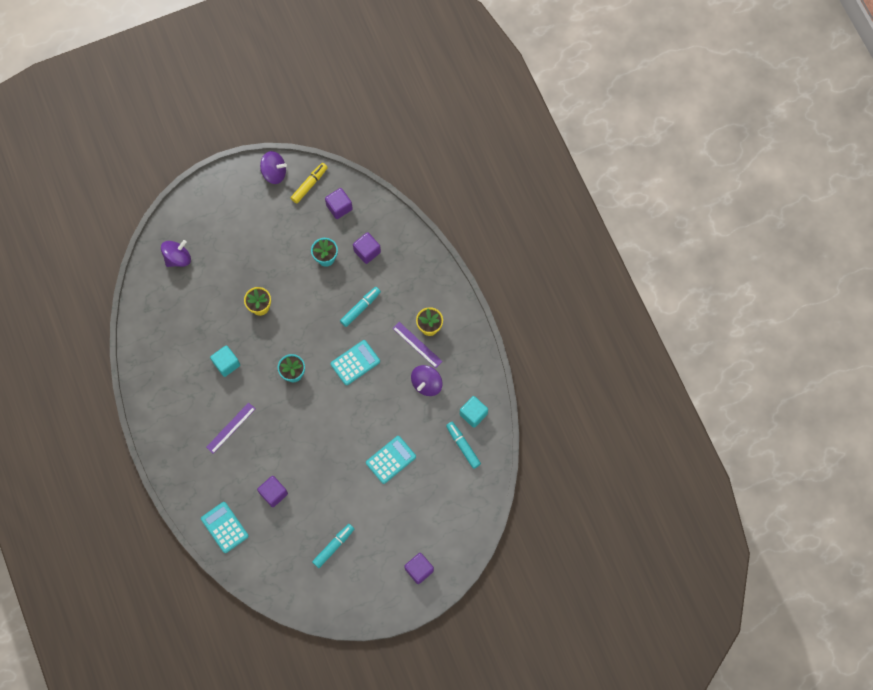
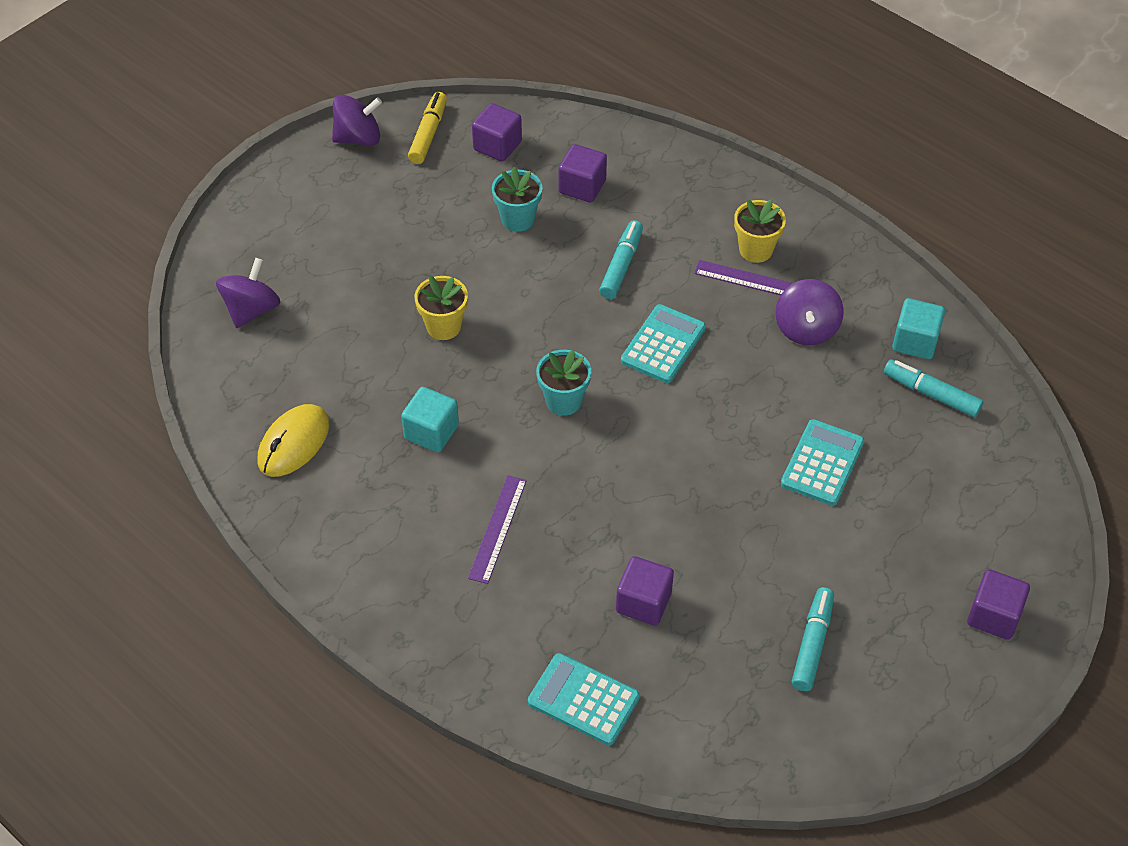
camera: 25 degrees left, 20 degrees down
(164, 342) = (293, 443): none -> yellow mouse

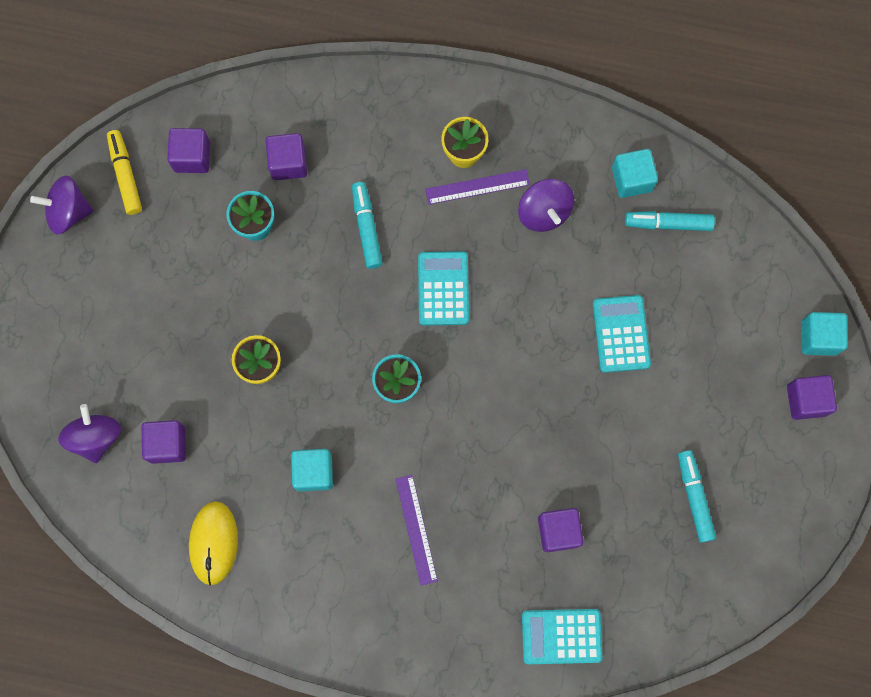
camera: 30 degrees left, 25 degrees up
(311, 345) = (167, 444): none -> purple cube
(358, 138) = (68, 212): purple spinning top -> purple spinning top turned 135 degrees counterclockwise
(1041, 566) = (818, 337): none -> turquoise cube

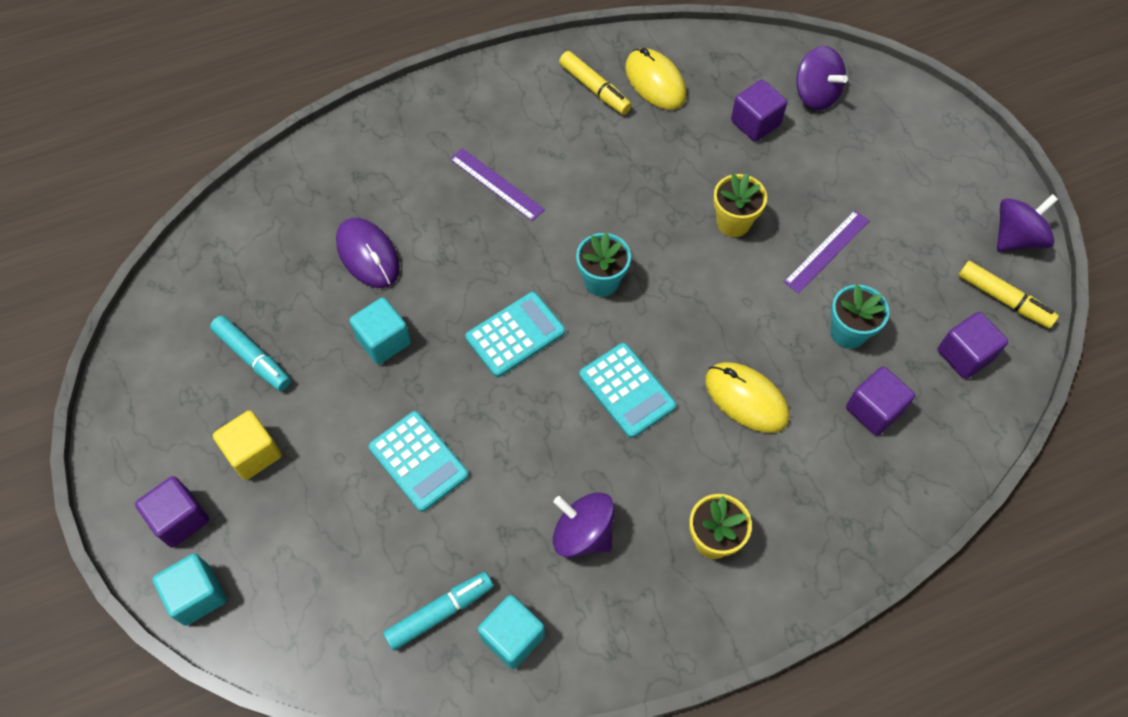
camera: 145 degrees right, 15 degrees down
(269, 571) = (595, 89): none -> yellow marker
(313, 472) = (618, 174): turquoise cube -> turquoise cube (384, 341)
(366, 227) = (746, 399): turquoise marker -> yellow mouse
(477, 186) = (672, 513): purple ruler -> purple ruler (827, 251)
(558, 531) = (368, 255): purple cube -> purple mouse
(561, 636) = (313, 181): turquoise calculator -> turquoise calculator (515, 335)
(732, 417) = (253, 453): none -> yellow cube

